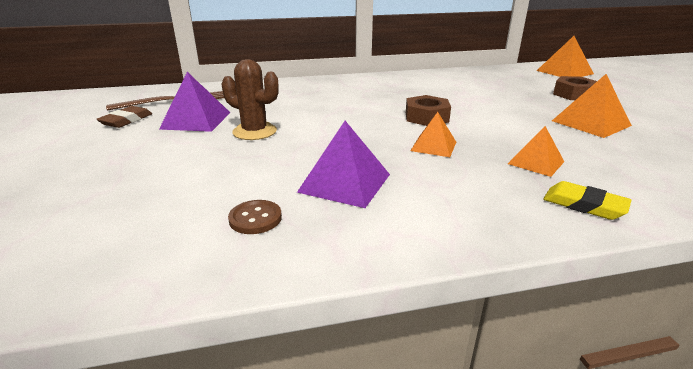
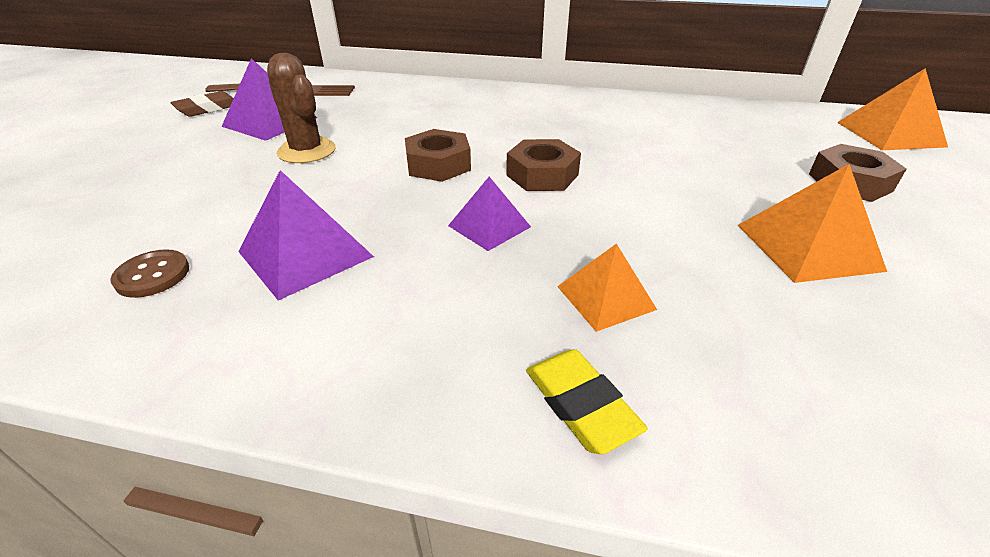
camera: 25 degrees right, 10 degrees up
(358, 123) = (438, 165): none -> brown nut
(433, 146) = (489, 226): orange pyramid -> purple pyramid

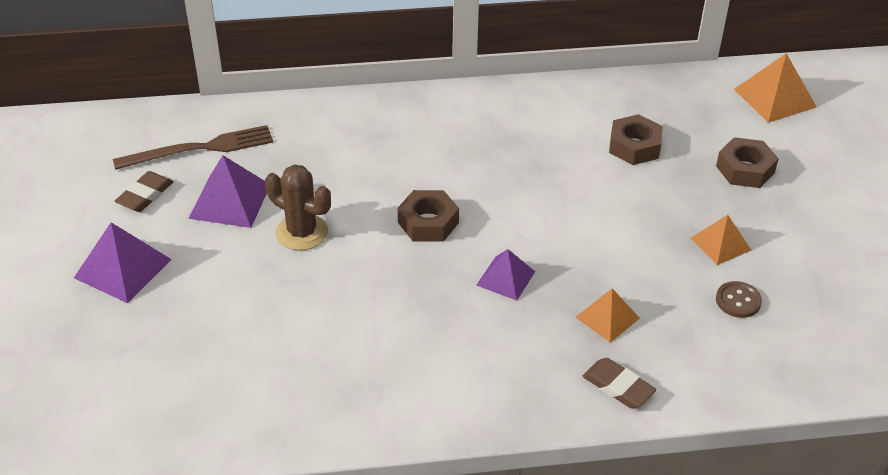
camera: 20 degrees left, 5 degrees up
(152, 275) = (304, 379): brown button -> brown button (738, 301)
(305, 254) = (394, 335): purple pyramid -> purple pyramid (123, 268)
(542, 175) = (518, 215): brown nut -> brown nut (634, 146)
(580, 404) = (618, 386): yellow eraser -> brown eraser
(807, 247) = (720, 244): orange pyramid -> orange pyramid, size x0.65

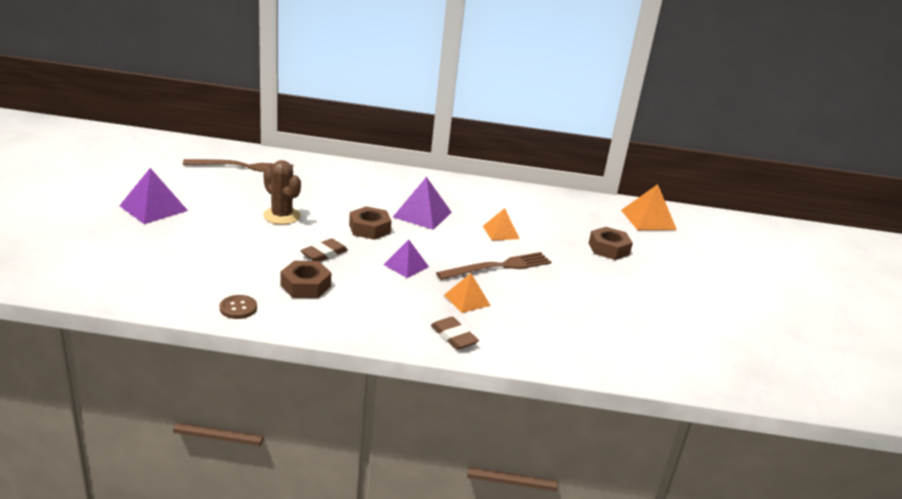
camera: 10 degrees right, 15 degrees down
(145, 195) = (193, 179): brown eraser -> brown eraser (324, 254)
(230, 201) = (245, 192): purple pyramid -> purple pyramid (422, 214)
(621, 245) = (498, 267): none -> brown fork
(634, 146) = (535, 222): brown nut -> brown nut (305, 286)
(720, 244) = (571, 281): orange pyramid -> orange pyramid (500, 232)
(738, 301) = (568, 312): brown button -> brown button (238, 308)

